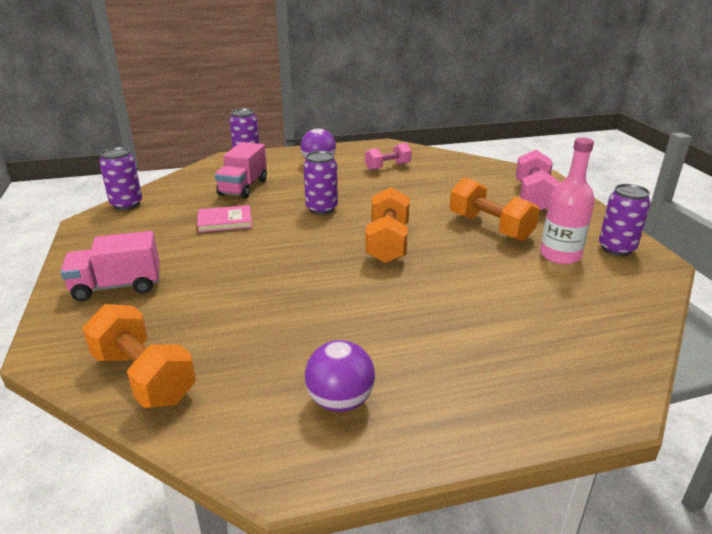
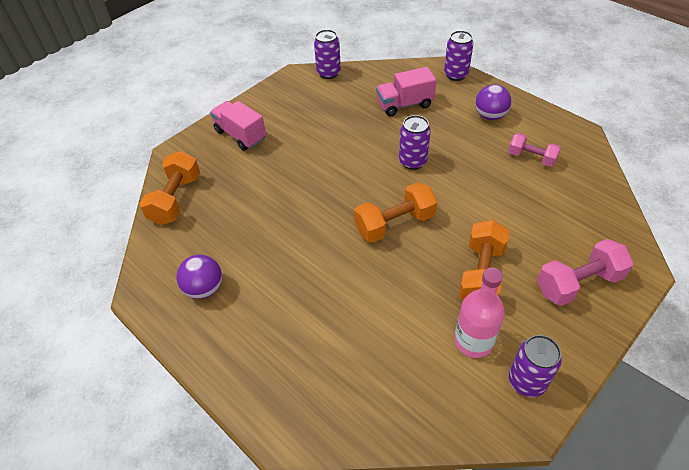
camera: 60 degrees right, 20 degrees up
(225, 221) = (348, 127): pink book -> none

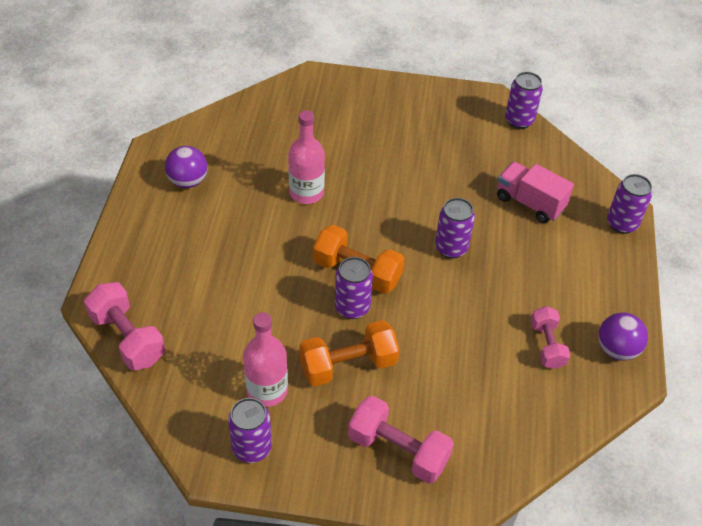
camera: 50 degrees right, 0 degrees up
(176, 199) = (262, 109): orange dumbbell -> none
(240, 135) = (372, 106): pink truck -> none
(290, 215) = (306, 192): none -> pink bottle
(346, 425) = (127, 338): none -> pink dumbbell
(427, 244) = (352, 307): none -> purple can
(490, 116) = (581, 282): purple ball -> purple ball (616, 349)

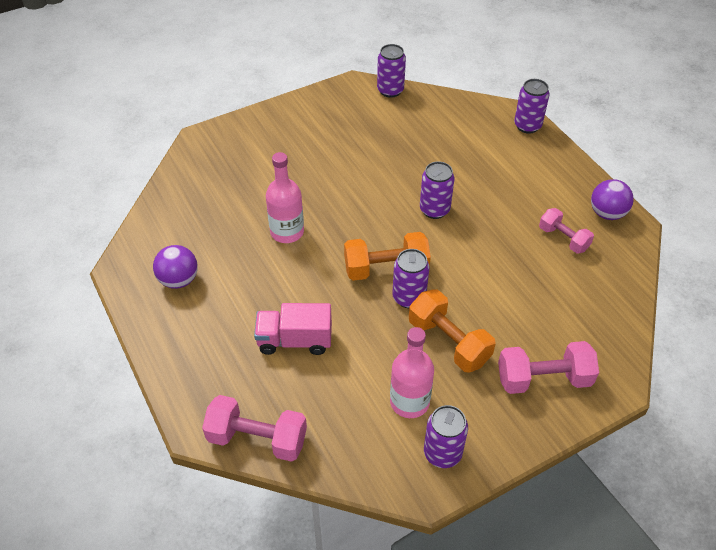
camera: 35 degrees left, 0 degrees up
(348, 365) = (448, 342): orange dumbbell -> orange dumbbell turned 75 degrees counterclockwise
(529, 203) = (455, 146): pink truck -> pink truck (295, 340)

